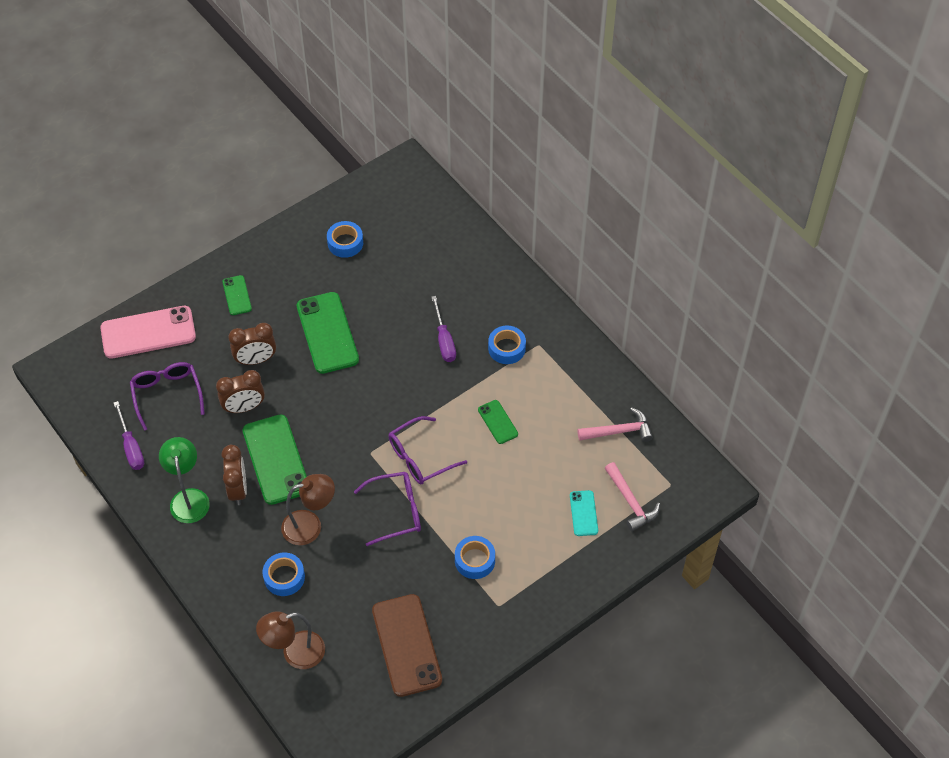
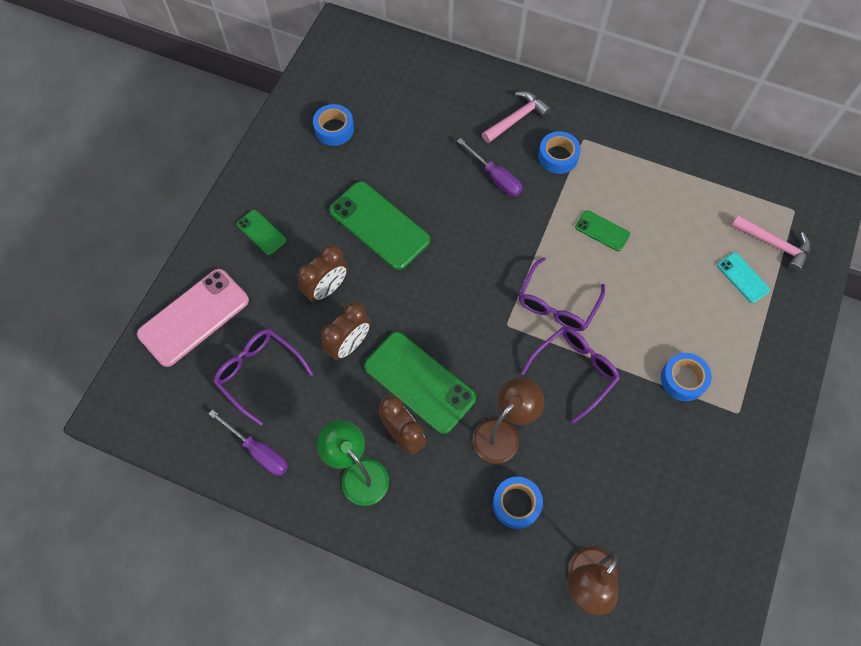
camera: 30 degrees left, 10 degrees up
(407, 645) = (686, 505): brown phone -> none
(619, 431) = (713, 184): pink hammer -> pink hammer (516, 119)

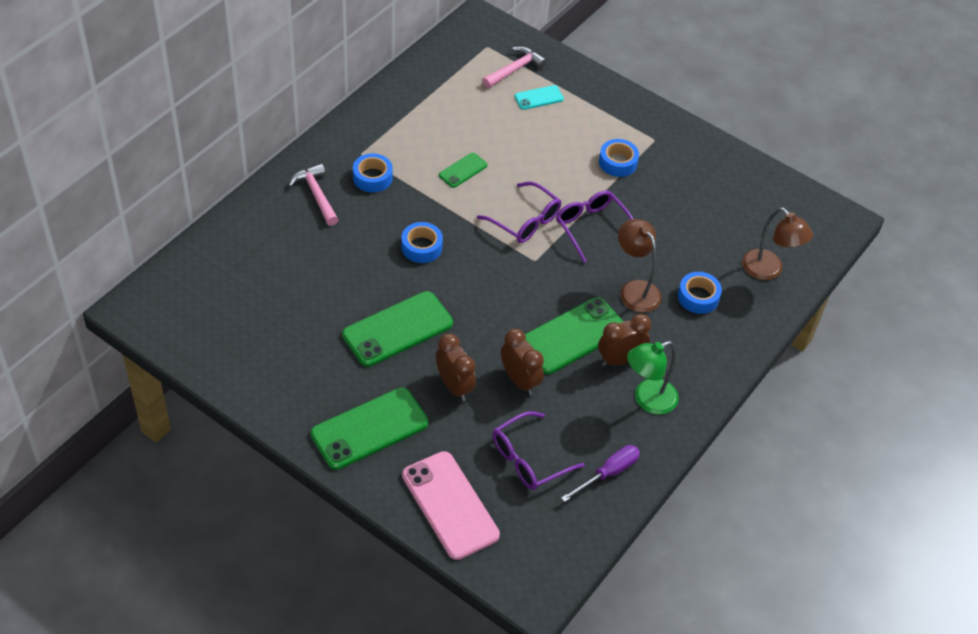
camera: 80 degrees left, 15 degrees down
(261, 232) = (369, 429): green phone -> green phone, size x1.98
(334, 129) = (265, 341): blue tape -> blue tape (421, 247)
(495, 177) = (377, 228): purple screwdriver -> none

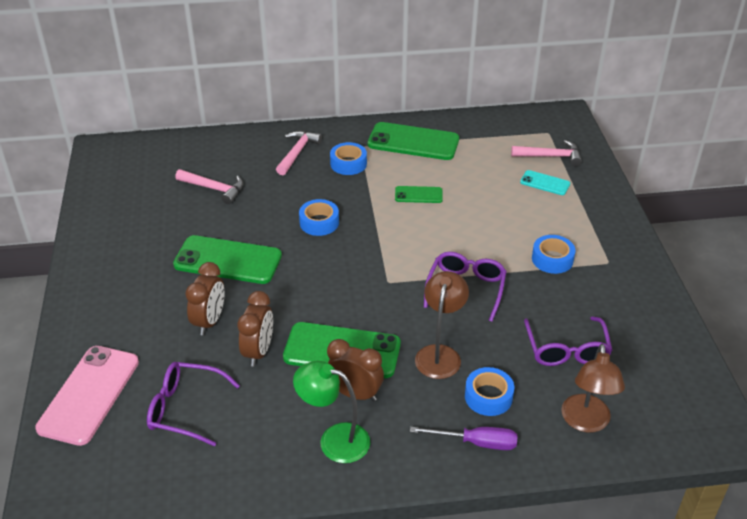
camera: 50 degrees right, 10 degrees down
(295, 276) = (214, 189): none -> pink hammer
(369, 429) = (118, 306): green phone -> green phone (413, 142)
(524, 220) = (418, 252): purple glasses -> purple glasses (566, 349)
(608, 473) = (225, 467): purple screwdriver -> purple screwdriver (476, 443)

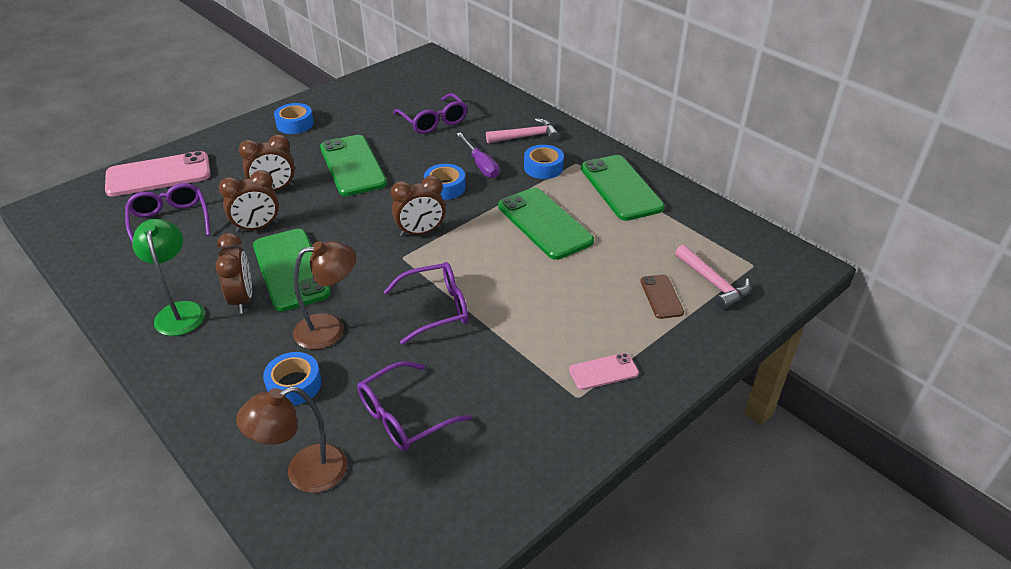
camera: 55 degrees right, 0 degrees up
(214, 189) = (433, 121): pink hammer -> purple glasses
(365, 259) = (420, 232): none -> brown clock
(418, 195) = (544, 224): green phone -> green phone, size x1.98
(476, 443) = (226, 401): purple screwdriver -> purple screwdriver (480, 165)
(545, 183) = (661, 297): turquoise phone -> brown phone
(552, 259) = (539, 351): blue tape -> blue tape (295, 124)
(594, 241) = (603, 371): none -> pink phone

